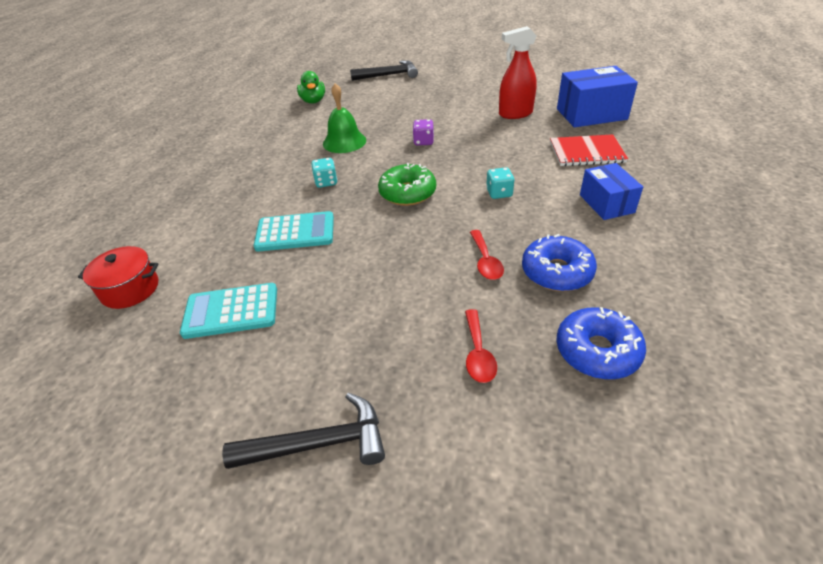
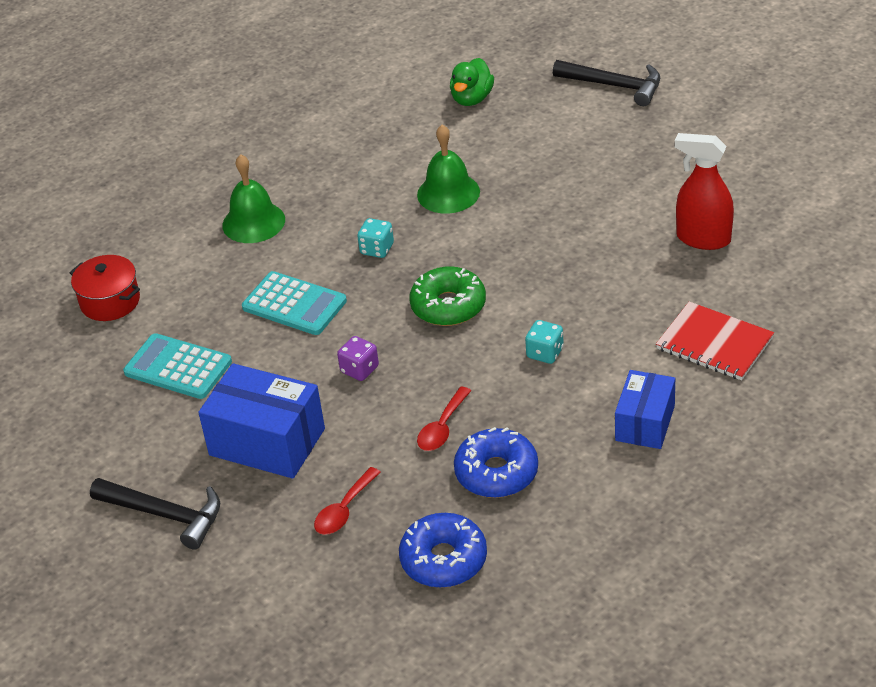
camera: 35 degrees right, 0 degrees up
(219, 198) = (253, 222): none -> green bell
(423, 142) = (539, 235): purple dice -> purple dice (359, 369)
(591, 114) = (802, 285): blue box -> blue box (267, 442)

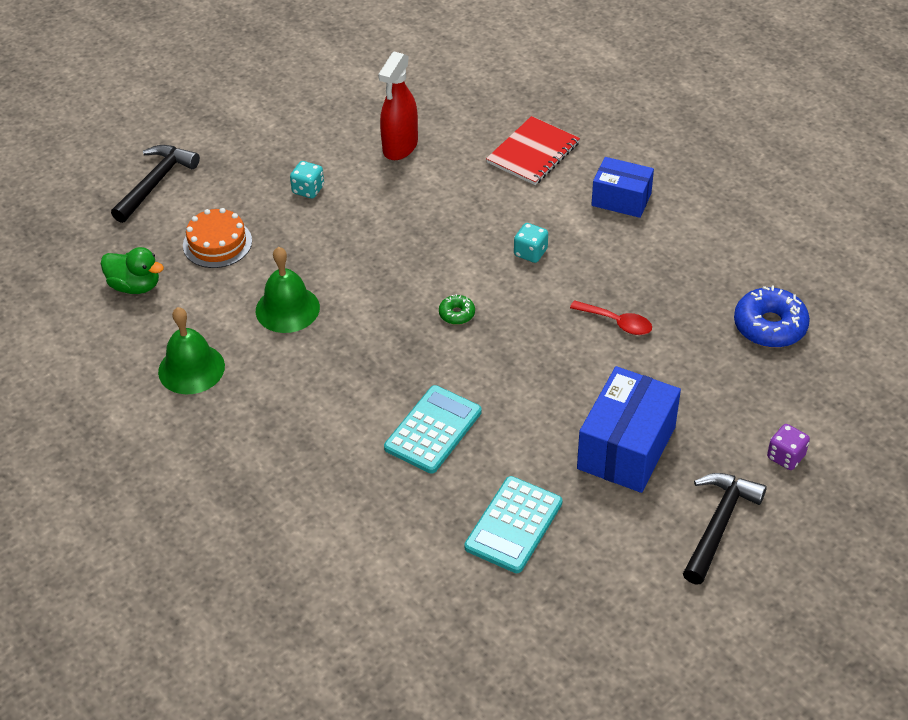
camera: 90 degrees left, 5 degrees up
(110, 301) = (397, 596): red pot -> none
(253, 222) = (291, 468): green bell -> green bell (191, 368)
(344, 510) = (714, 390): red spoon -> none
(359, 369) = (535, 379): purple dice -> purple dice (785, 457)
(377, 249) = (361, 365): turquoise dice -> turquoise dice (308, 190)
(448, 306) = (457, 314): green donut -> green donut, size x0.50
(496, 472) = (672, 290): blue donut -> none
(534, 137) = (217, 243): none -> orange cake

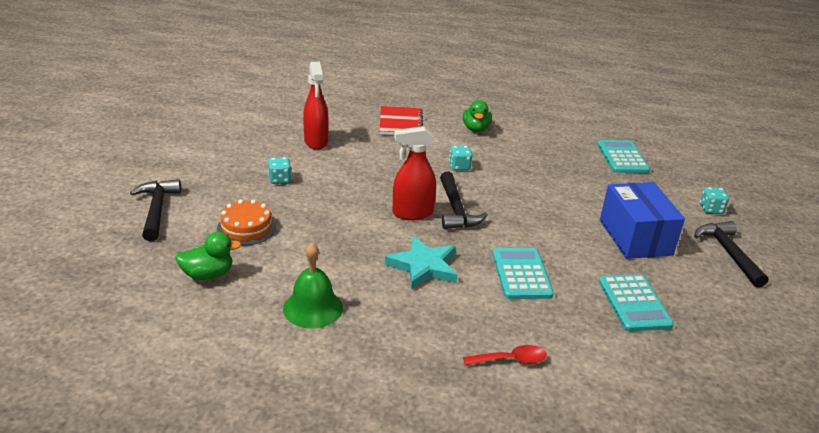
camera: 40 degrees left, 15 degrees down
(287, 309) = (343, 246): green bell -> none
(342, 371) = (423, 266): none -> turquoise star
(402, 297) = (412, 213): none -> red spray bottle
(457, 314) = (456, 210): green donut -> black hammer
(617, 322) = (549, 182): red spoon -> red spoon (511, 360)
(621, 199) = (476, 129): blue box -> green duck
(769, 326) = (622, 157): blue donut -> turquoise calculator
(785, 457) = (711, 209): purple dice -> turquoise dice

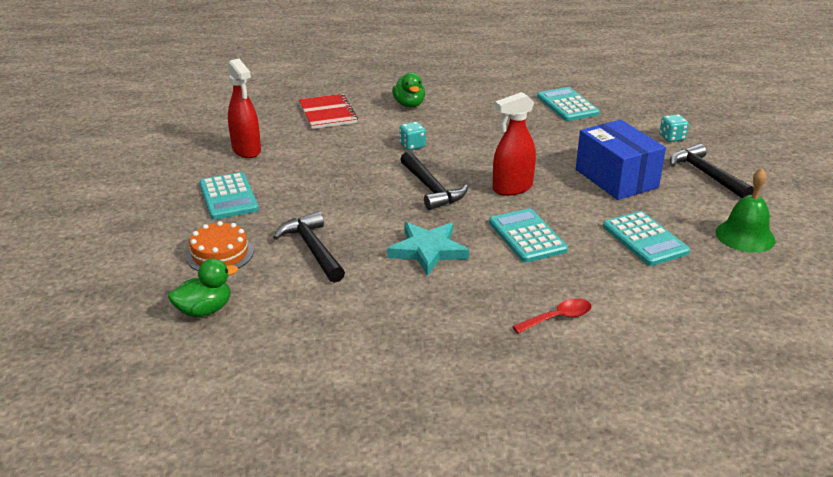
camera: 15 degrees left, 0 degrees up
(157, 210) = (106, 257): black hammer -> black hammer (312, 249)
(280, 179) = (228, 197): turquoise dice -> turquoise calculator
(313, 308) = (336, 316): green bell -> green bell (745, 236)
(412, 213) = (388, 201): red spray bottle -> red spray bottle (512, 188)

